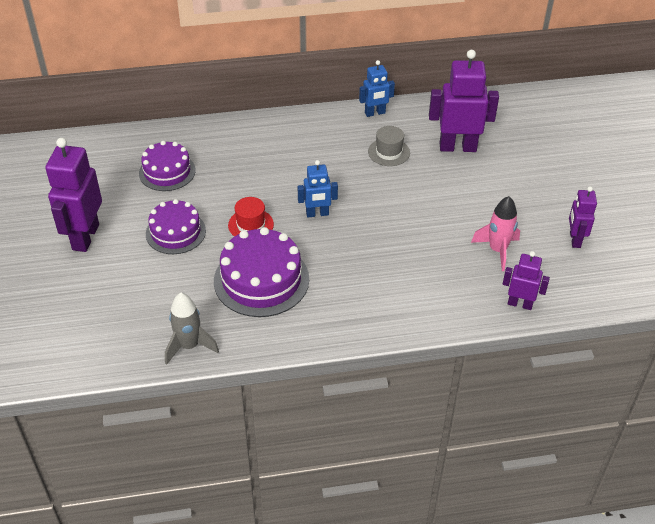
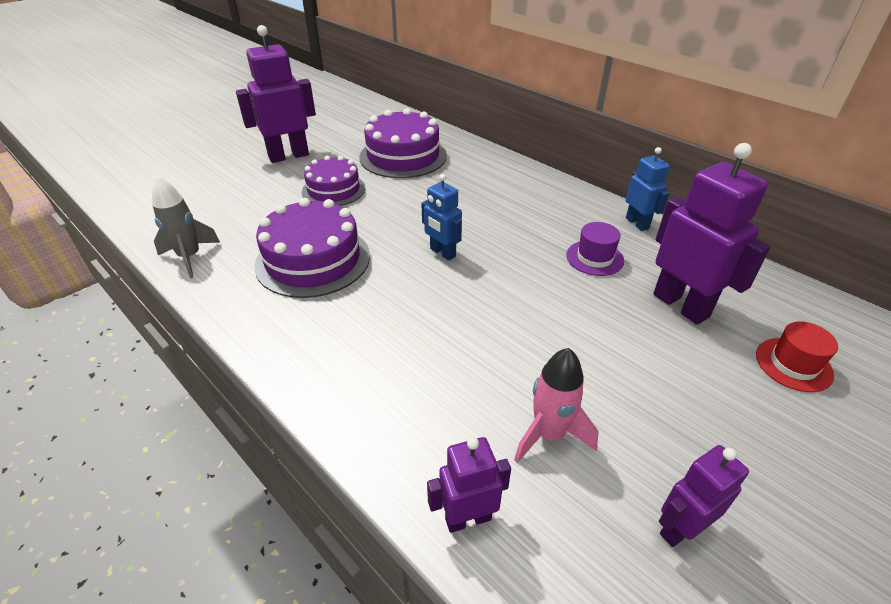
camera: 55 degrees right, 5 degrees down
(167, 171) = (403, 156): purple cake -> purple cake, size x1.52
(251, 225) = (383, 222): red hat -> red hat (793, 364)
(375, 113) = (637, 223): blue robot -> blue robot turned 150 degrees counterclockwise
(389, 152) = (594, 258): grey hat -> purple hat
(520, 304) = (468, 518): purple robot -> purple robot turned 90 degrees counterclockwise

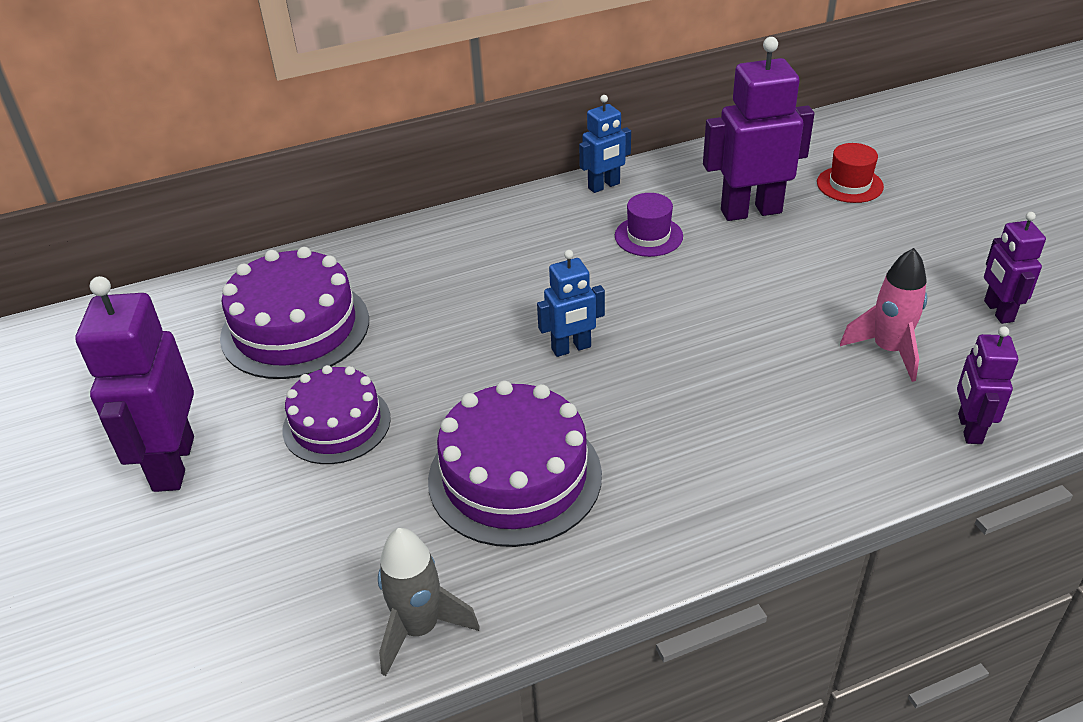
camera: 65 degrees left, 0 degrees up
(637, 223) = (604, 186): blue robot -> blue robot turned 150 degrees clockwise

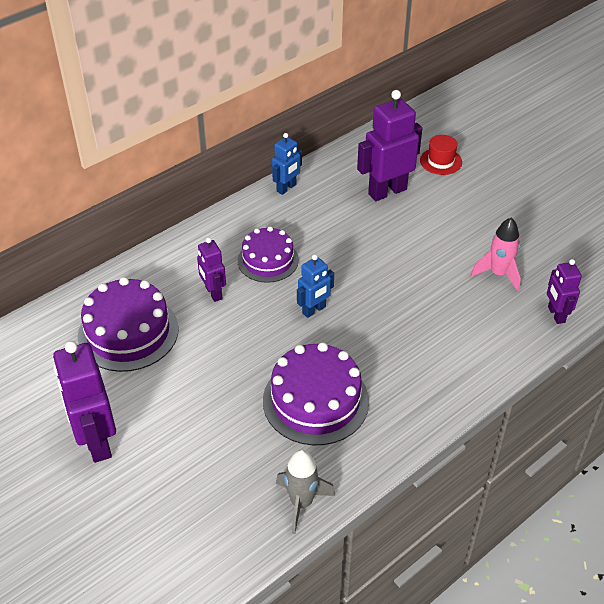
camera: 20 degrees left, 5 degrees up
(336, 424) = (190, 392): purple cake -> purple cake (268, 260)
(648, 236) = (330, 221): purple hat -> none
(998, 311) = (551, 236): purple robot -> purple robot (213, 293)

